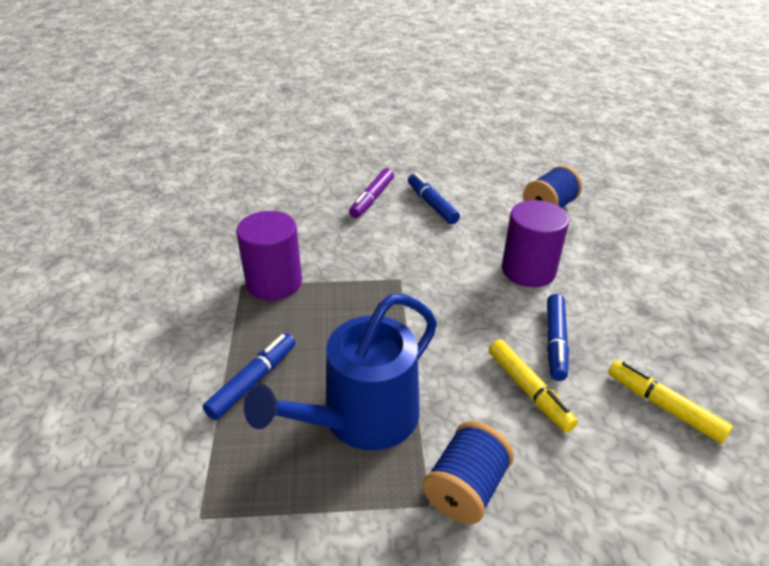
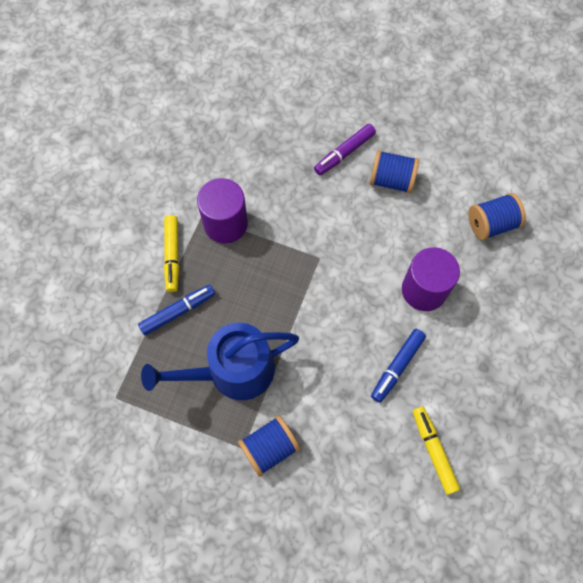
camera: 25 degrees right, 30 degrees up
(432, 204) = (391, 180): blue marker -> blue spool
(528, 391) = (351, 398): yellow marker -> yellow marker (172, 256)

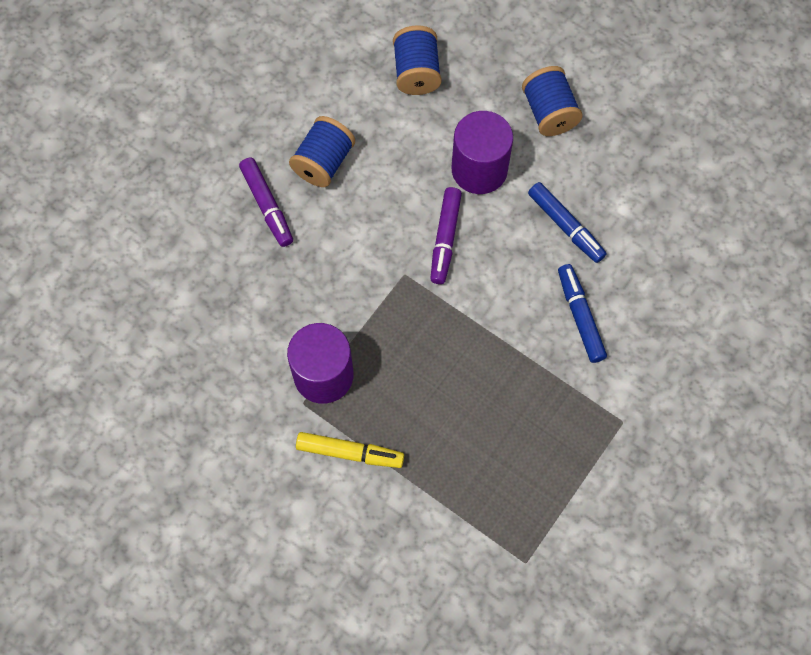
camera: 75 degrees left, 0 degrees up
(178, 312) = (431, 461): blue marker -> blue marker (580, 316)
(233, 371) = (526, 412): blue watering can -> none
(269, 448) = (629, 391): blue spool -> blue spool (549, 112)
(357, 279) = (445, 239): none -> purple marker
(433, 450) = (670, 217): yellow marker -> none

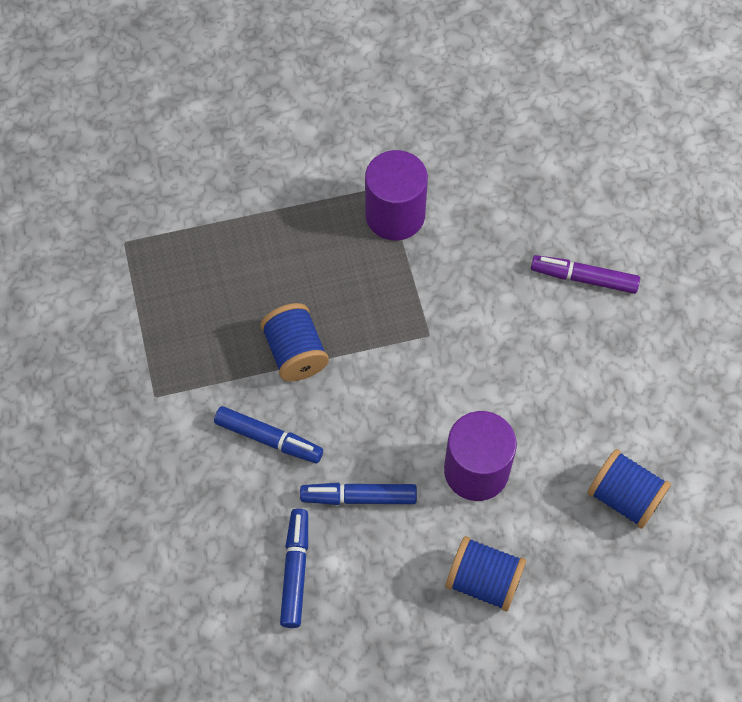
camera: 130 degrees right, 5 degrees down
(323, 162) = (591, 350): blue spool -> blue spool (295, 353)
(350, 453) = (317, 189): yellow marker -> none
(445, 239) = (433, 390): purple marker -> none
(650, 225) = (295, 570): none -> blue marker

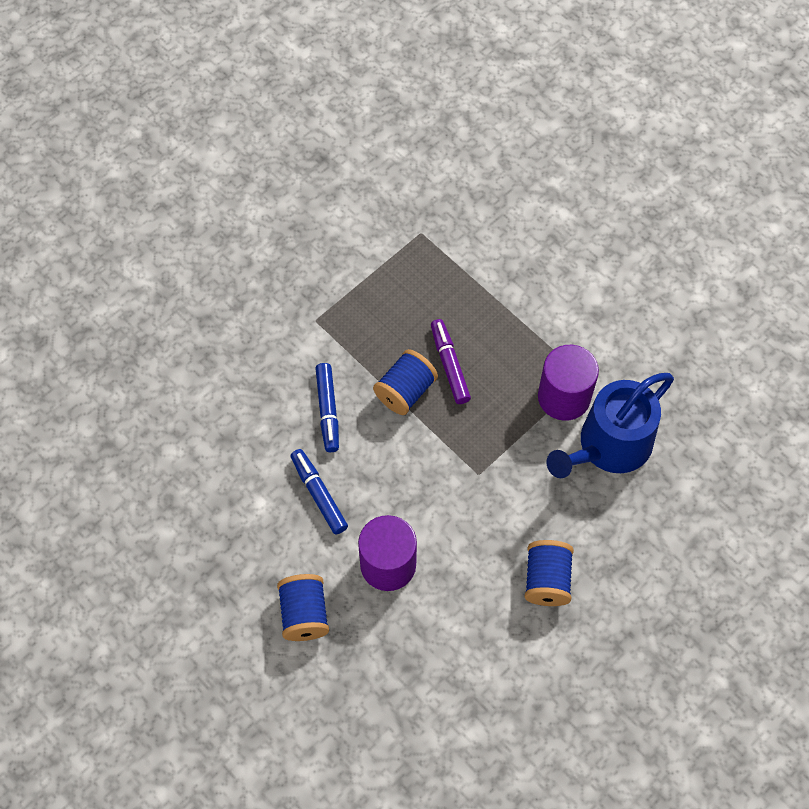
camera: 60 degrees right, 0 degrees up
(295, 570) = (240, 482): blue marker -> none
(470, 206) = (609, 446): none -> blue watering can
(584, 278) = (601, 562): purple marker -> purple marker (449, 365)
(624, 497) = (431, 684): blue spool -> blue spool (547, 580)

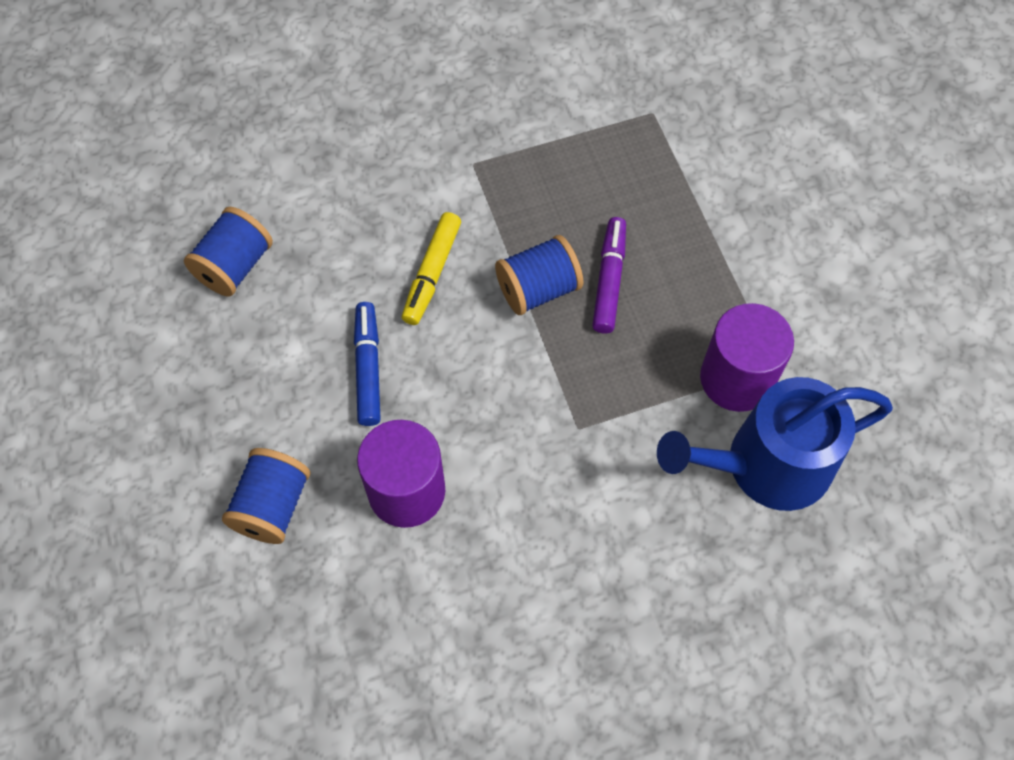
camera: 25 degrees right, 0 degrees up
(327, 410) = (431, 273): blue marker -> yellow marker
(547, 580) = (599, 602): blue spool -> blue spool (235, 266)

